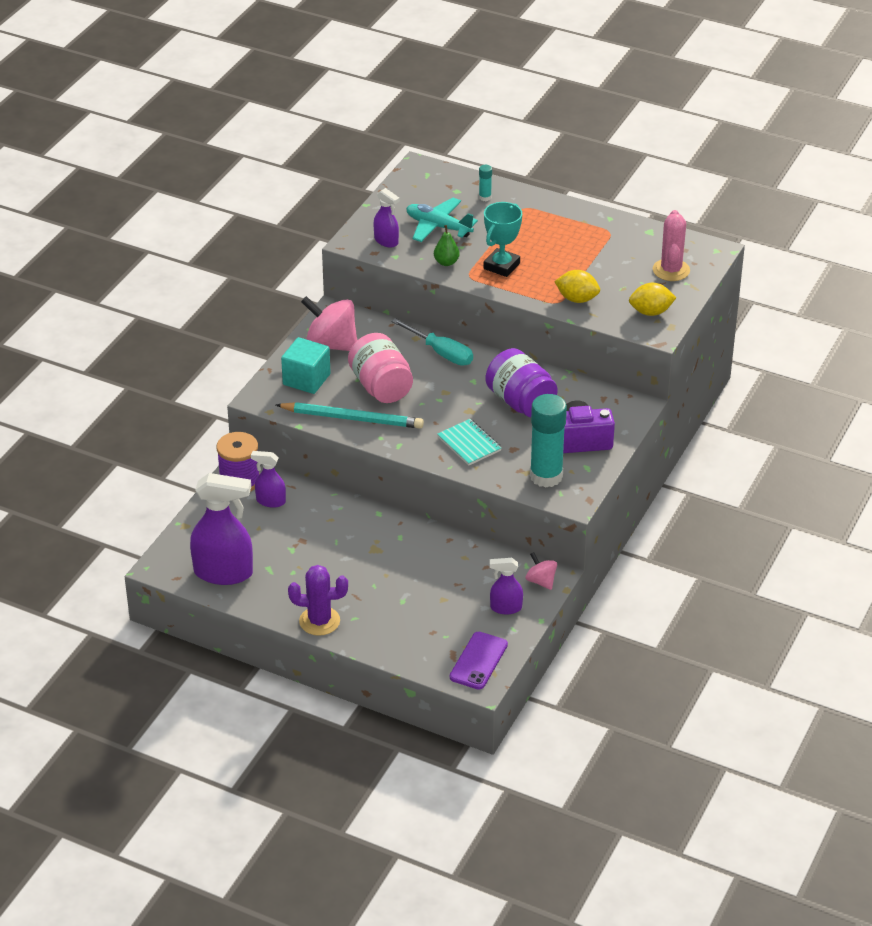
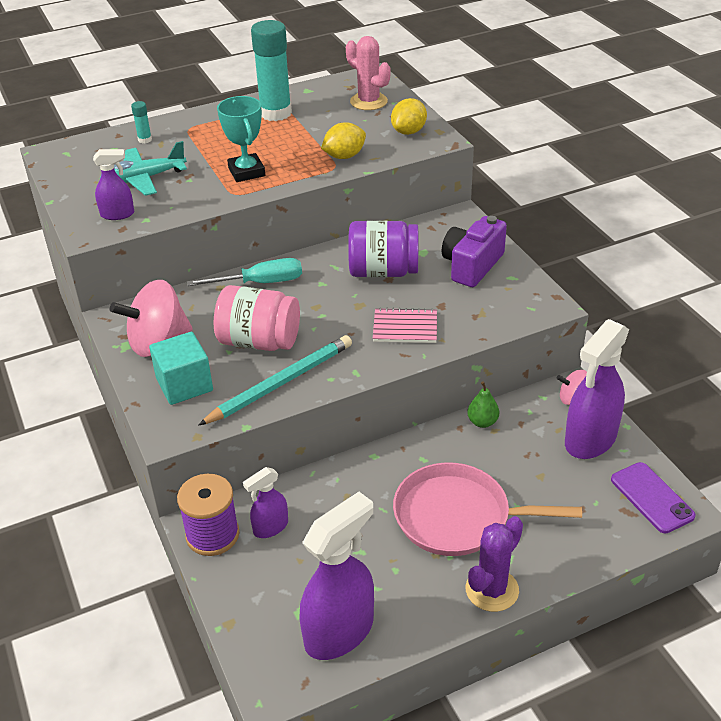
camera: 50 degrees left, 0 degrees up
(365, 578) = (458, 516): none -> pink pan
(446, 262) = (198, 197): green pear -> green pear (482, 422)
(469, 444) = (405, 327): turquoise notebook -> pink notebook
(505, 608) = (590, 440): purple spray bottle -> purple spray bottle, size x1.91
(546, 476) = (499, 305): turquoise glue stick -> turquoise glue stick (275, 113)

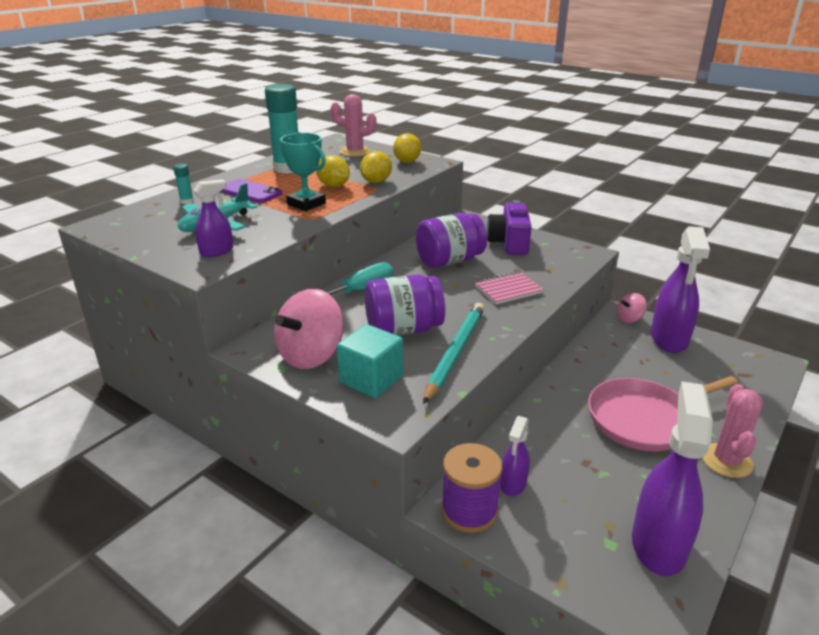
camera: 30 degrees left, 10 degrees down
(259, 341) = (403, 329): pink jar -> purple jar
(296, 152) = (333, 186): none -> yellow lemon
(482, 422) = (588, 351): green pear -> none
(492, 590) = (726, 461): purple cactus -> pink cactus
(652, 498) = (747, 361): purple phone -> purple phone (250, 192)

